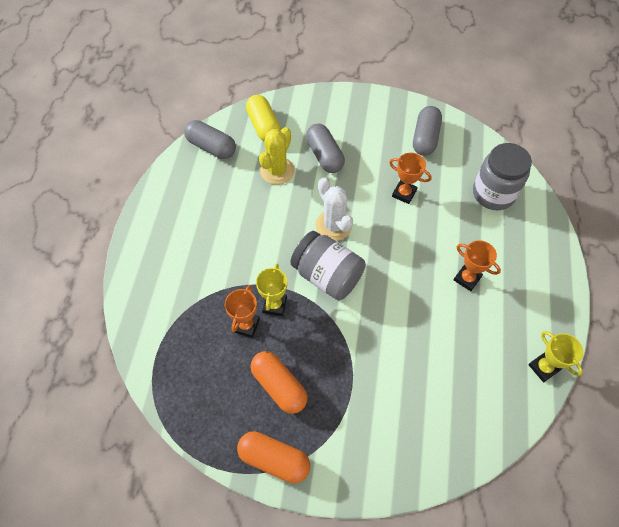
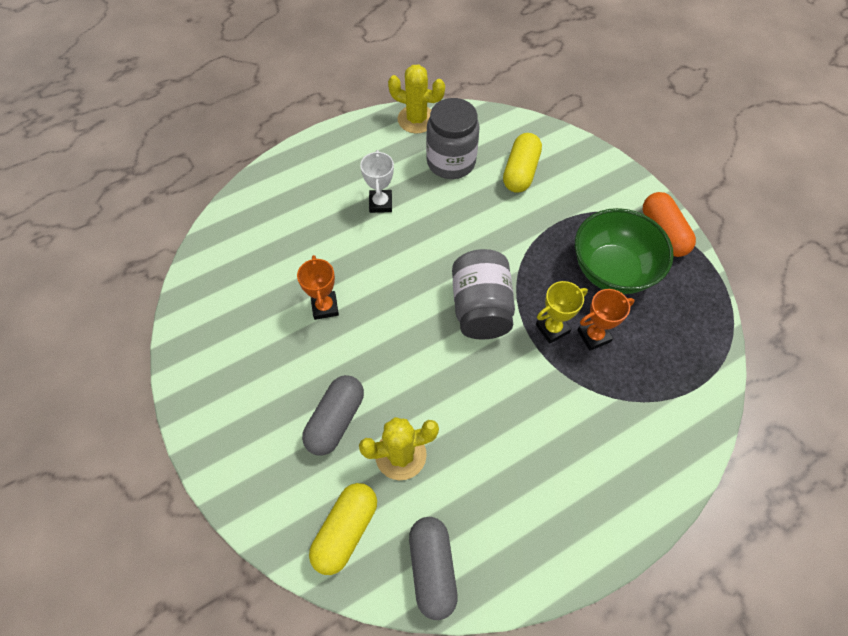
camera: 130 degrees left, 0 degrees up
(279, 386) = (612, 270): orange capsule -> green bowl
(333, 225) = (421, 343): white cactus -> none
(422, 402) = (520, 172): none -> yellow capsule
(425, 138) = (227, 335): grey capsule -> none
(467, 278) = (380, 203): orange trophy -> white trophy
(493, 194) = (261, 234): grey jar -> grey jar (451, 162)
(543, 367) = (416, 119): yellow trophy -> yellow cactus

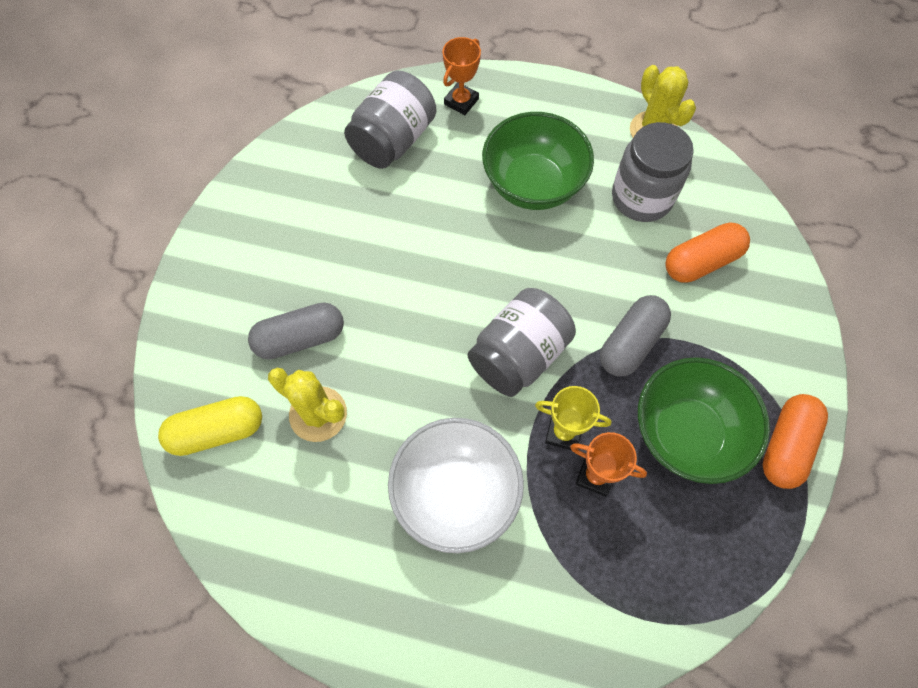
camera: 45 degrees right, 5 degrees up
(259, 246) = (393, 140): none -> grey jar
(325, 307) = (389, 237): orange trophy -> orange trophy (461, 101)
(380, 203) = (533, 185): white trophy -> green bowl
(432, 568) = (245, 526): grey capsule -> grey capsule (631, 343)
(520, 172) = (701, 262): yellow capsule -> orange capsule
(534, 419) = (456, 494): none -> white bowl

